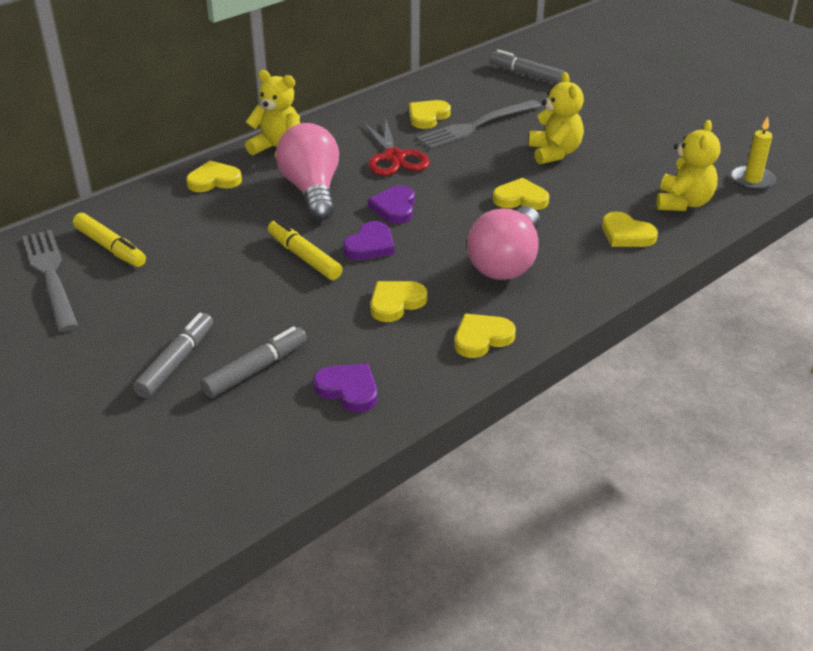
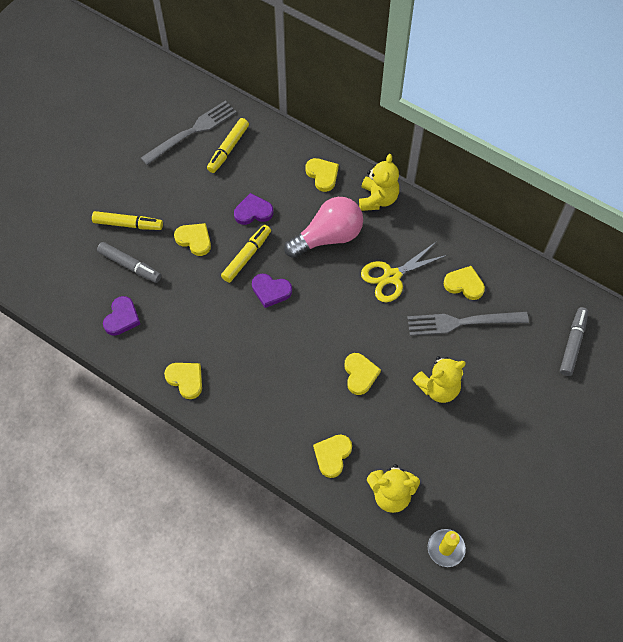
camera: 75 degrees right, 25 degrees up
(176, 362) = (128, 224): grey marker -> yellow marker
(394, 157) = (391, 277): red scissors -> yellow scissors
(394, 208) = (322, 294): purple heart -> purple heart (253, 212)
(396, 303) = (210, 322): yellow heart -> yellow heart (194, 240)
(476, 126) = (462, 322): grey fork -> grey fork turned 45 degrees counterclockwise
(506, 262) = (273, 379): pink light bulb -> none

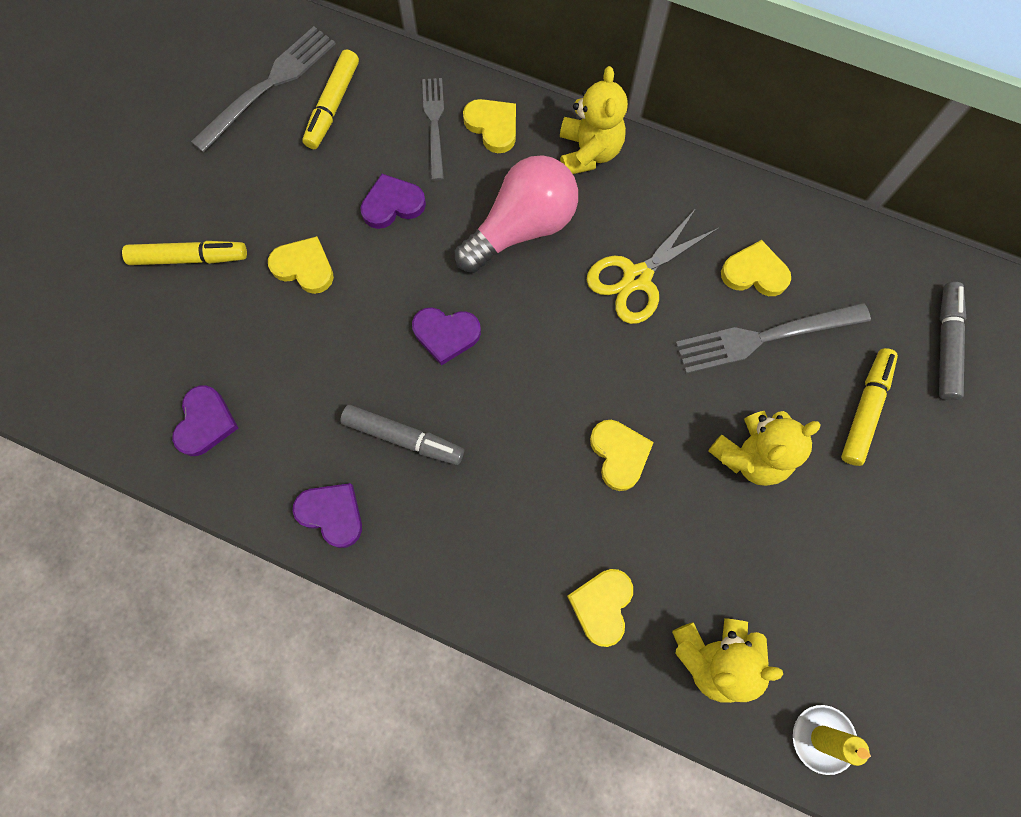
camera: 10 degrees left, 10 degrees up
(130, 265) = (204, 329): grey marker -> grey marker (403, 438)
(186, 380) = (332, 514): yellow heart -> purple heart
(247, 256) = (395, 282): yellow marker -> yellow marker (865, 409)
(287, 168) = (434, 124): none -> grey fork

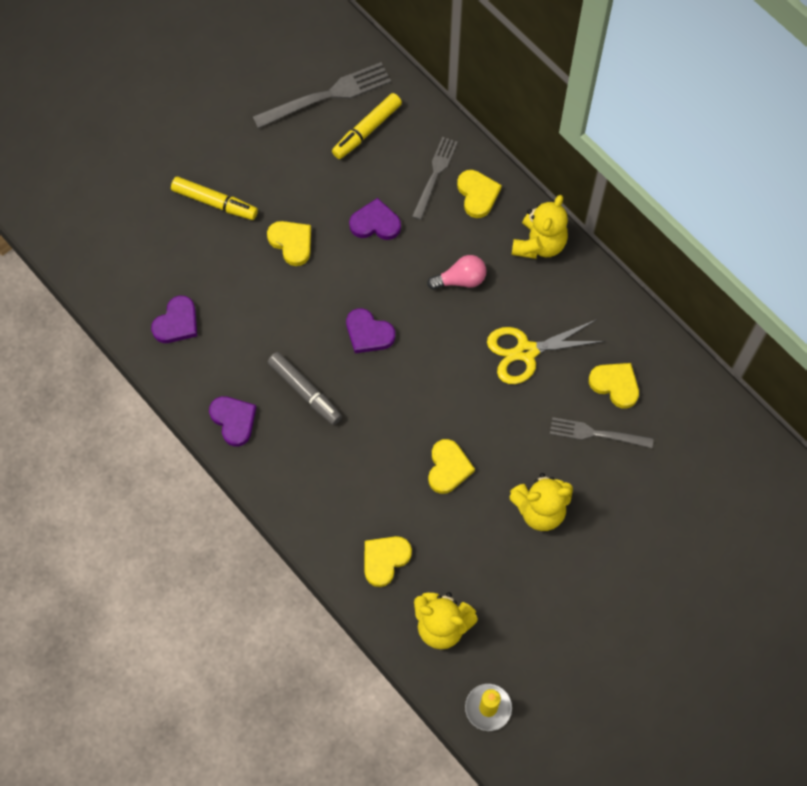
camera: 25 degrees right, 5 degrees down
(522, 228) = (460, 280): pink light bulb -> pink light bulb, size x0.54
(764, 337) = (596, 433): grey fork -> grey fork, size x0.66
(865, 409) = (641, 515): yellow marker -> none
(946, 344) = (729, 497): grey marker -> none

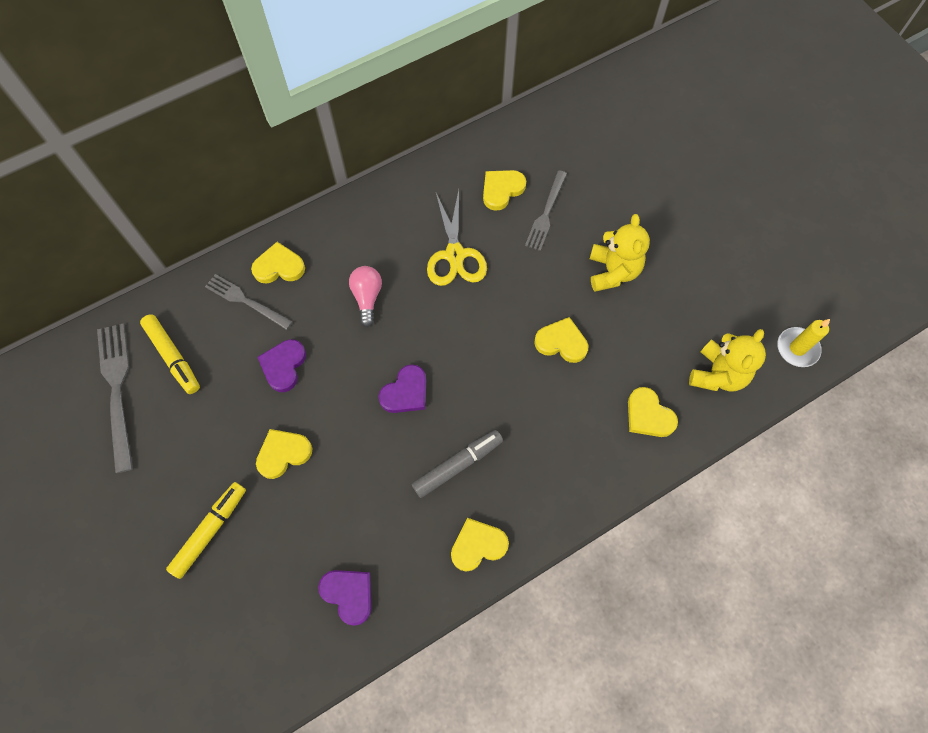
camera: 80 degrees left, 0 degrees up
(234, 420) = (478, 545): purple heart -> yellow heart
(539, 244) = (346, 224): yellow teddy bear -> none

